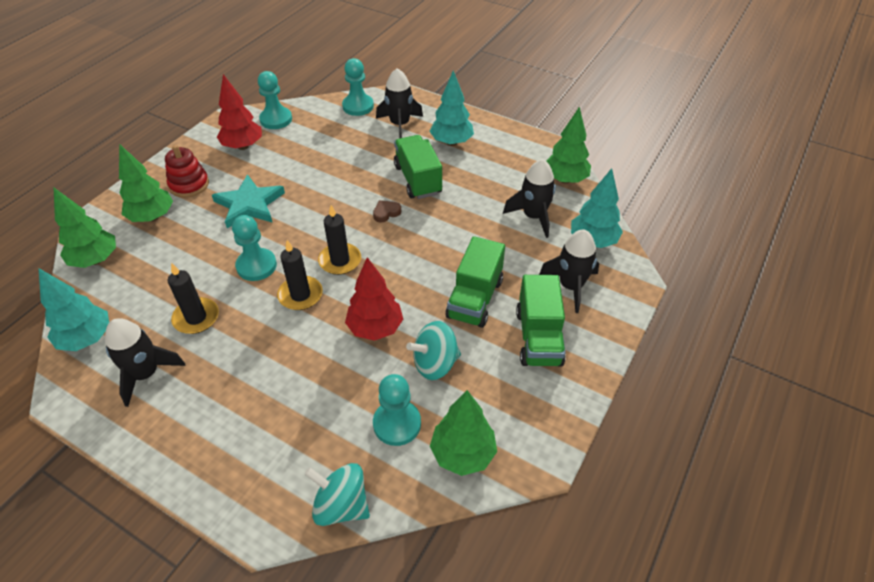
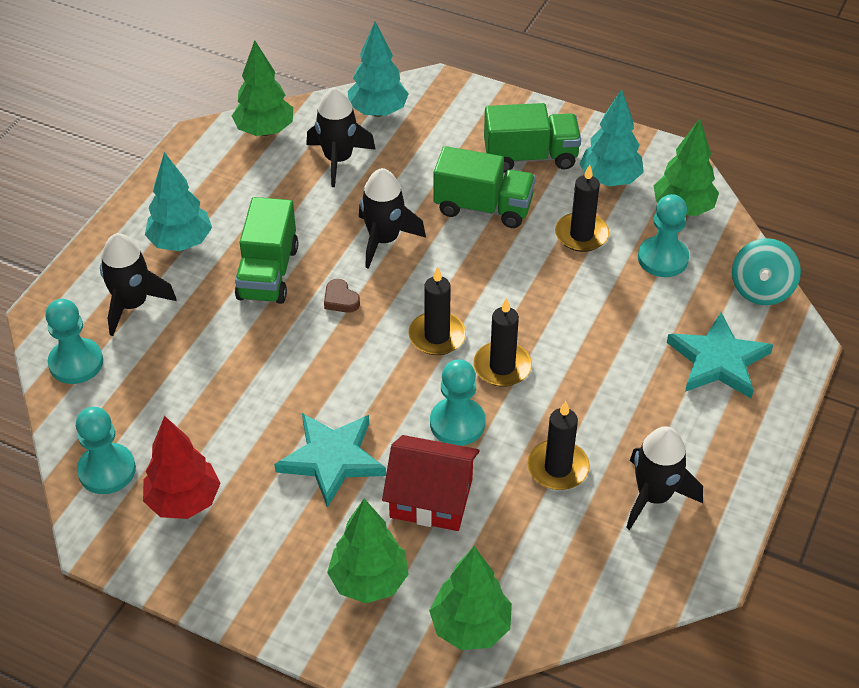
camera: 95 degrees left, 0 degrees up
(87, 339) = (615, 581): turquoise tree -> turquoise tree (610, 179)
(189, 185) = (287, 552): red stacking toy -> none
(200, 248) = (431, 498): none -> red house
(264, 447) = (718, 360): none -> turquoise star
(375, 328) = (542, 289): red tree -> none
(418, 179) = (268, 273): green truck -> green truck turned 60 degrees counterclockwise
(435, 363) = (581, 235): turquoise spinning top -> black candle
(570, 286) = (452, 131): black rocket -> black rocket (384, 240)

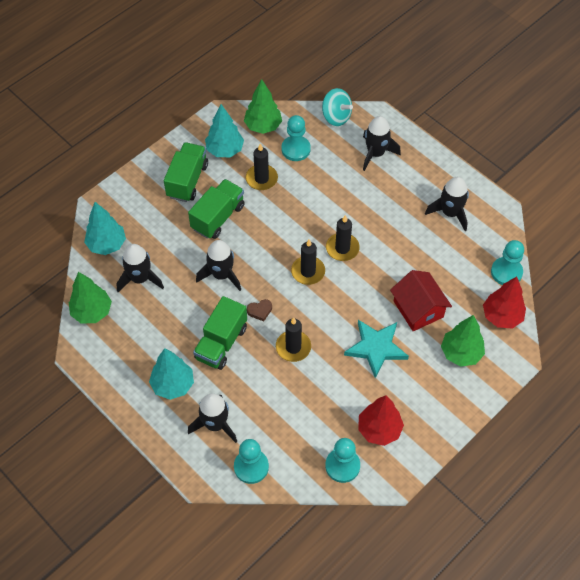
camera: 70 degrees left, 10 degrees up
(268, 273) = (221, 343): green truck -> green truck turned 90 degrees clockwise
(431, 498) = (418, 309): red house -> red house turned 60 degrees counterclockwise
(457, 423) = (373, 281): turquoise pawn -> turquoise pawn (506, 272)
(470, 627) = (501, 316): green tree -> red tree
(558, 468) = (418, 247): black candle -> black candle (293, 347)
(718, 360) = (375, 153): turquoise star -> black rocket

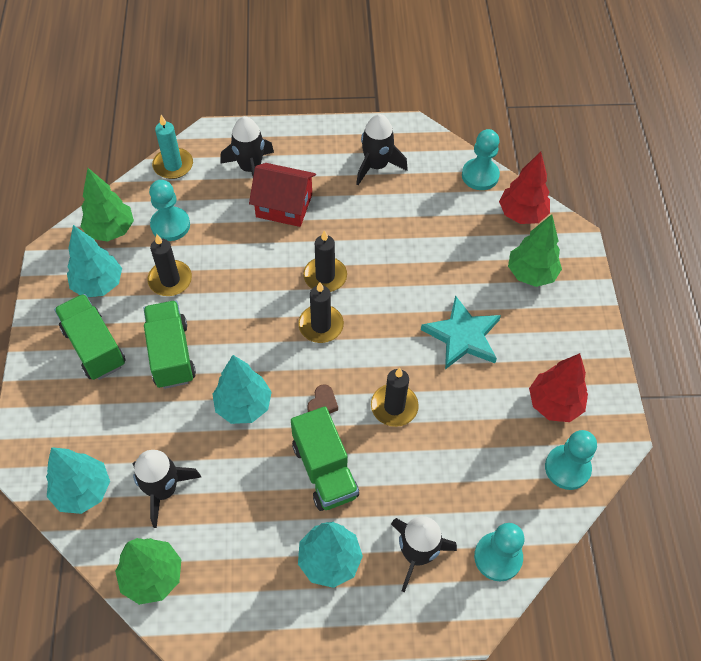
camera: 50 degrees left, 0 degrees up
(221, 275) = (243, 405): black rocket -> turquoise tree
(336, 117) = (173, 165): turquoise spinning top -> turquoise candle
(418, 309) = (453, 269): red house -> red house (284, 205)

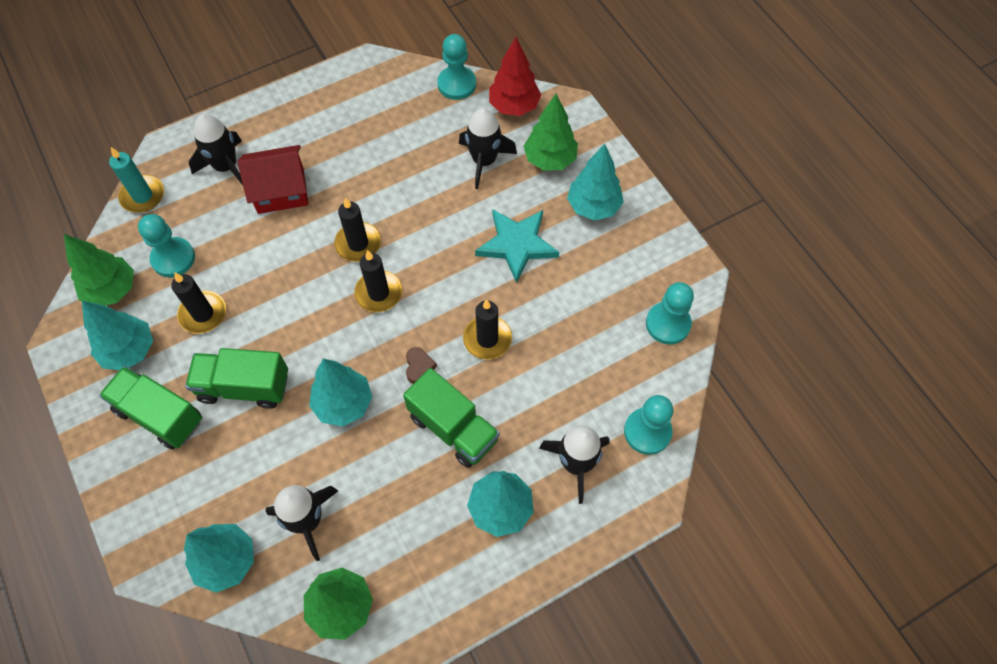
camera: 25 degrees left, 5 degrees up
(171, 354) = (244, 387): green truck -> green truck turned 45 degrees counterclockwise
(376, 166) = (352, 114): black rocket -> black rocket (484, 161)
(550, 332) = (593, 206): none -> turquoise tree
(554, 404) = (628, 271): red tree -> none

